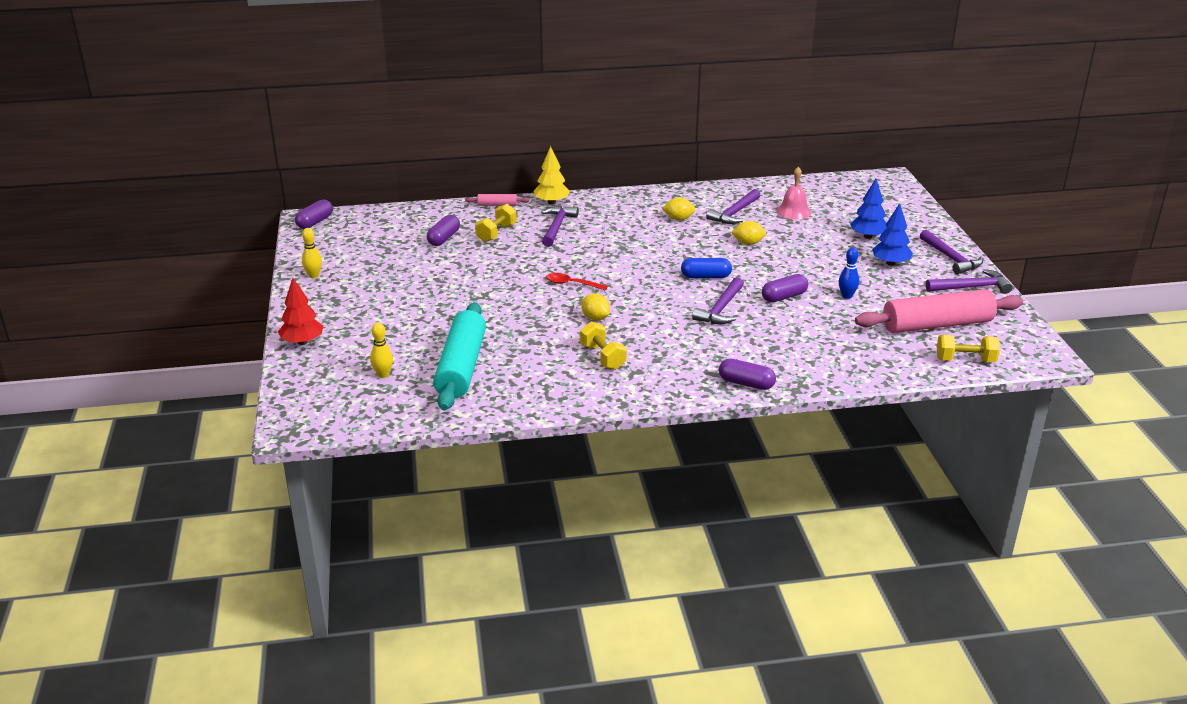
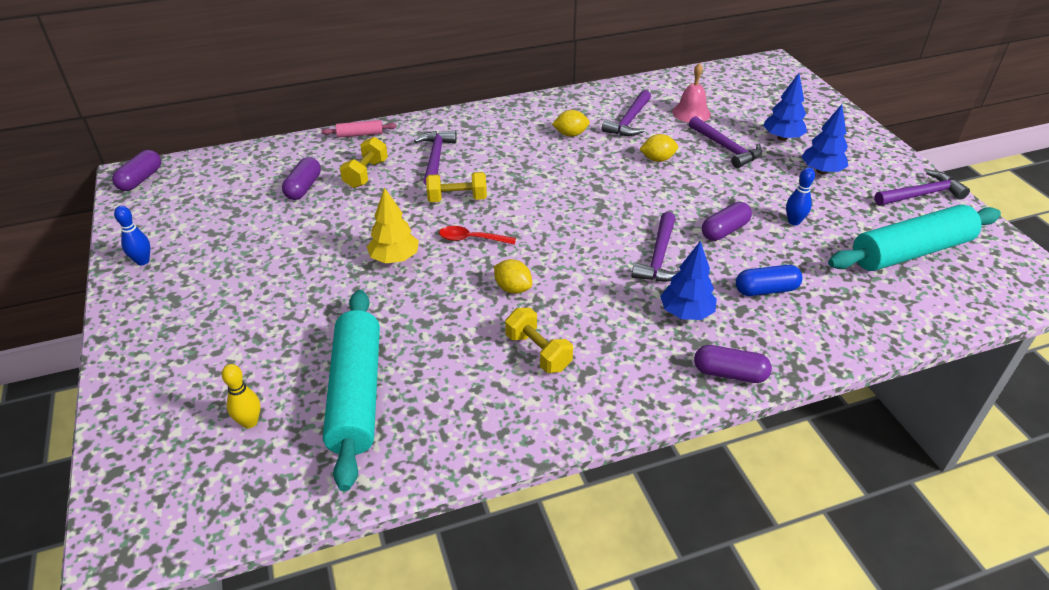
camera: 10 degrees left, 10 degrees up
(302, 342) = (131, 376): red tree -> none
(313, 275) = (142, 261): yellow bowling pin -> blue bowling pin
(551, 202) = (422, 125): yellow tree -> yellow tree (394, 258)
(705, 276) = (626, 211): blue capsule -> blue capsule (766, 290)
(728, 345) = (686, 313): none -> blue tree
(937, 325) = (911, 252): pink rolling pin -> turquoise rolling pin
(950, 258) = (881, 157): purple hammer -> purple hammer (726, 148)
(965, 360) = (967, 301): yellow dumbbell -> yellow dumbbell (457, 199)

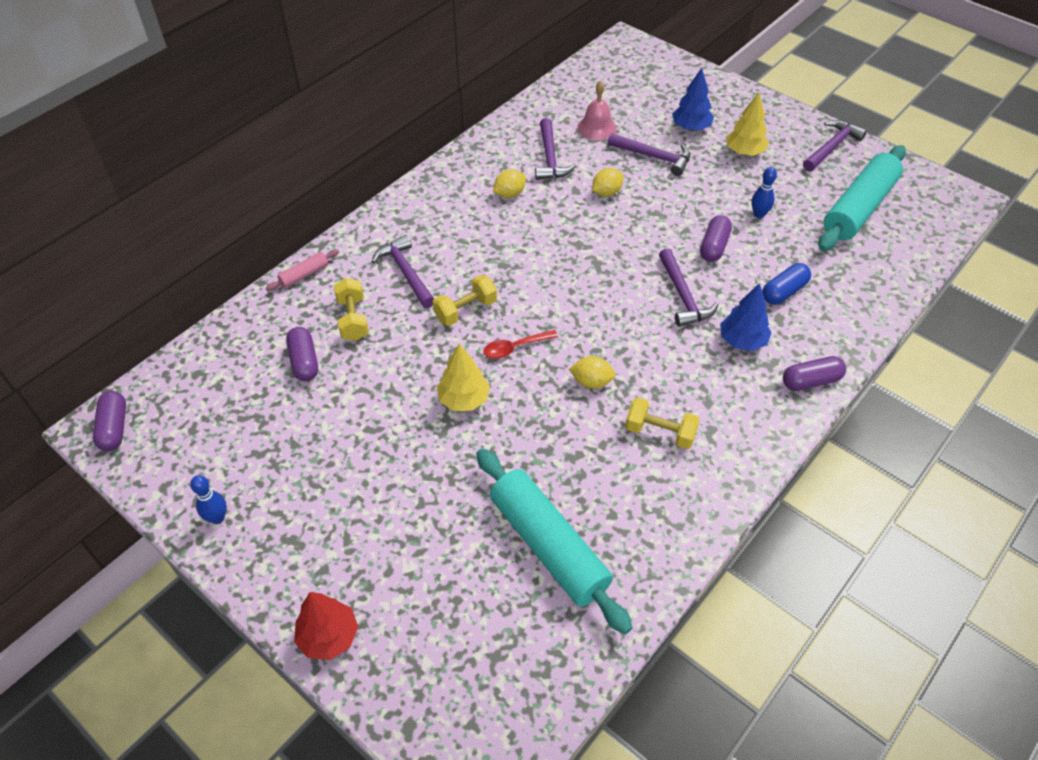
camera: 30 degrees left, 10 degrees up
(129, 375) = (329, 636): none -> red tree
(249, 422) = (483, 619): yellow bowling pin -> none
(821, 171) = (744, 152): blue tree -> yellow tree

